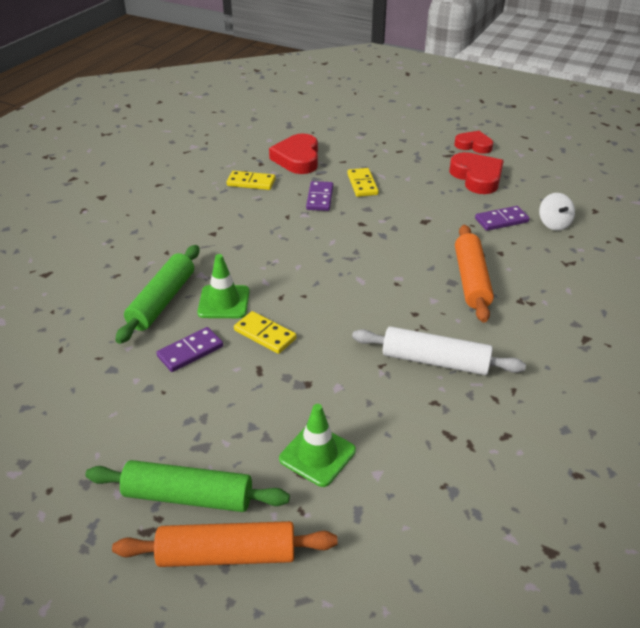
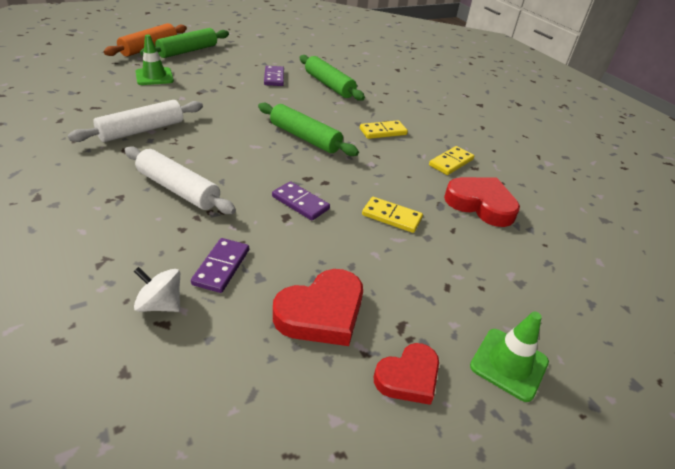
camera: 120 degrees right, 0 degrees up
(224, 302) = (302, 98): green traffic cone -> green traffic cone (509, 364)
(265, 334) = (255, 97): yellow domino -> yellow domino (383, 131)
(308, 261) = (305, 138): none -> green rolling pin
(319, 198) = (390, 182): purple domino -> purple domino (300, 203)
(471, 280) = (178, 189): orange rolling pin -> white rolling pin
(477, 177) = (321, 313): red heart -> red heart turned 45 degrees counterclockwise

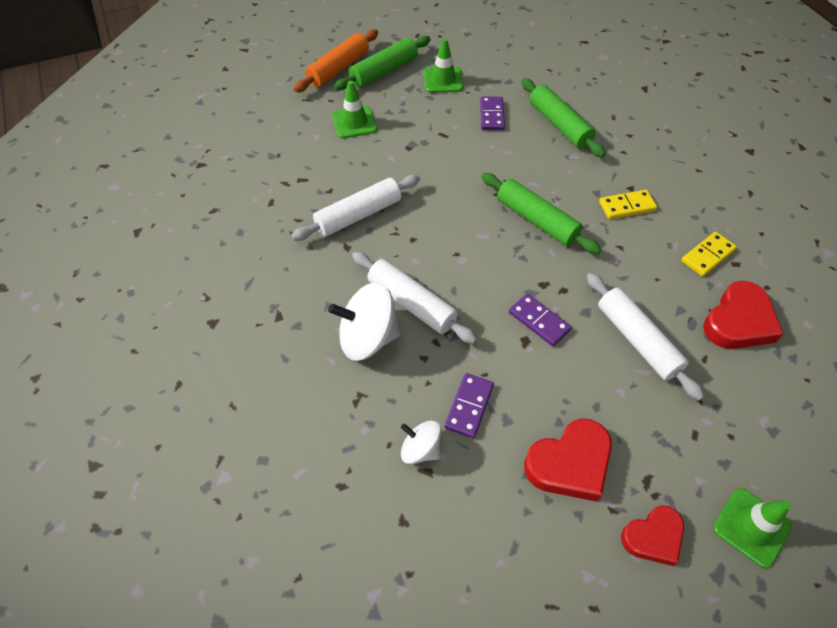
camera: 10 degrees right, 15 degrees up
(127, 214) = (368, 338): none -> white spinning top
(236, 58) = (443, 80): none -> green traffic cone
(391, 217) = (637, 340): yellow domino -> white rolling pin
(481, 204) = (738, 321): red heart -> red heart turned 90 degrees clockwise

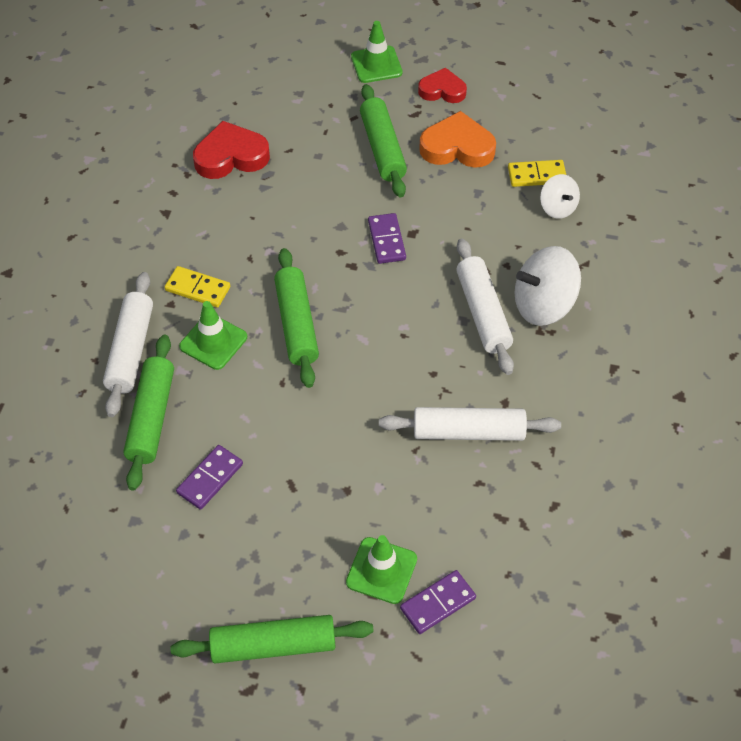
camera: 145 degrees left, 0 degrees up
(338, 69) = (331, 693): orange rolling pin -> none
(368, 338) = (543, 305): white spinning top -> white spinning top turned 135 degrees clockwise
(443, 80) = (212, 576): green traffic cone -> green traffic cone (213, 342)
(469, 406) = (499, 214): purple domino -> purple domino (438, 603)
(570, 463) = (457, 147): red heart -> orange heart
(633, 414) = (382, 148): none -> green rolling pin
(637, 340) = (324, 186): white rolling pin -> white rolling pin (130, 350)
(707, 256) = (187, 210): yellow domino -> yellow domino (537, 175)

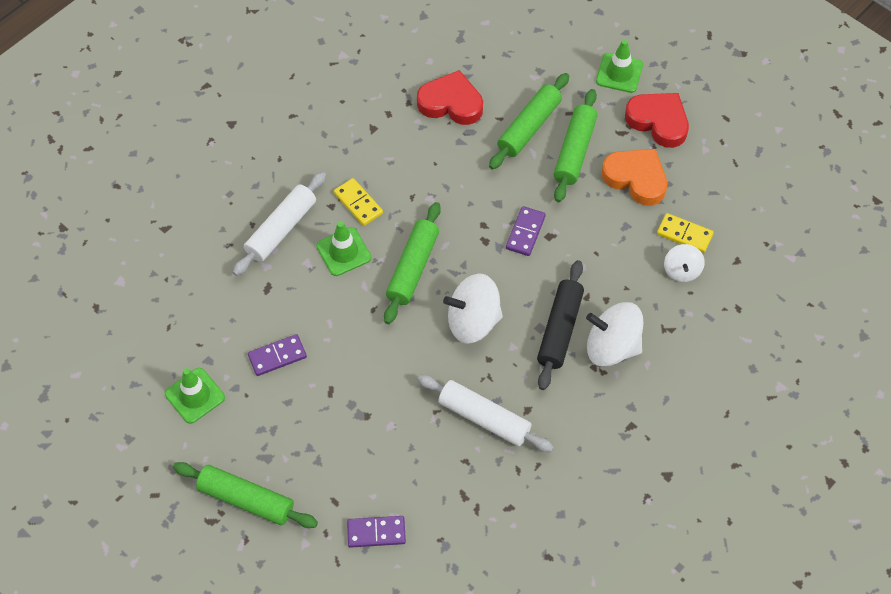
camera: 30 degrees right, 5 degrees up
(151, 418) = (265, 289): green rolling pin -> green rolling pin (529, 127)
(381, 570) = (353, 487): green traffic cone -> green traffic cone (195, 396)
(393, 346) = (473, 321): none -> white spinning top
(442, 90) = (658, 121): red heart -> red heart, size x1.52
(482, 313) = (559, 329): white rolling pin -> black rolling pin

